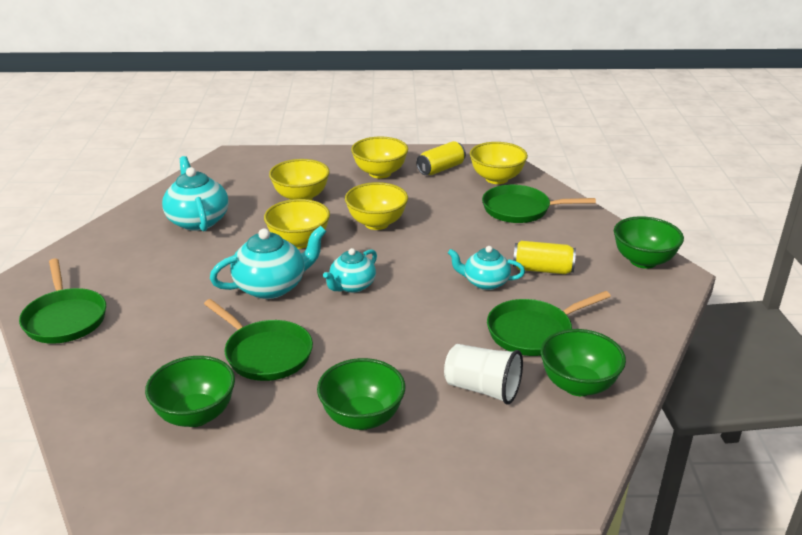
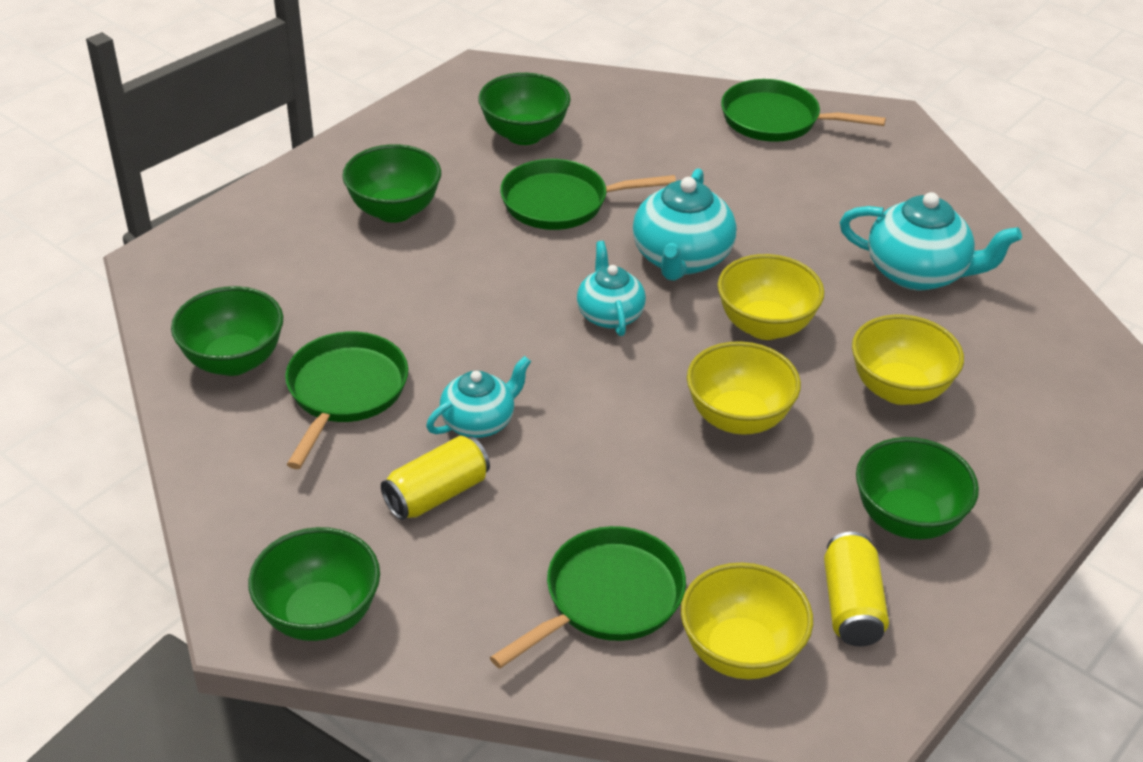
camera: 130 degrees right, 10 degrees up
(380, 173) = (907, 519): yellow bowl -> green bowl
(482, 389) = (323, 297): white cup -> none

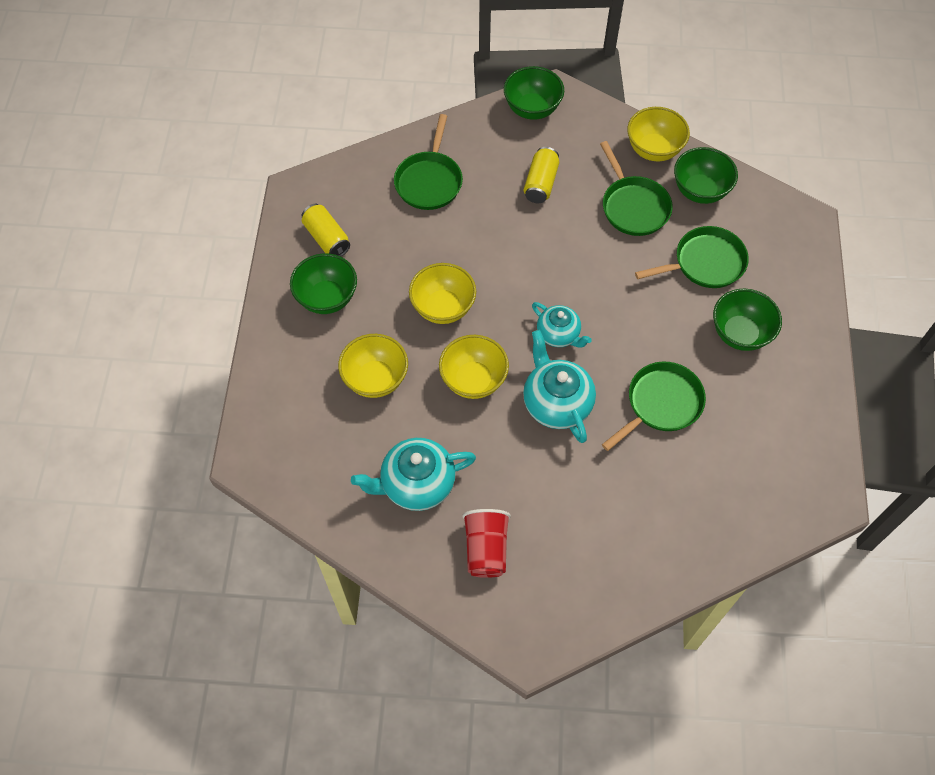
camera: 145 degrees right, 20 degrees up
(479, 421) = (559, 229): turquoise teapot -> none
(524, 134) = (740, 452): green bowl -> none
(740, 652) = (359, 190): yellow bowl -> yellow bowl (653, 150)
(776, 120) = (603, 588): green pan -> green pan (705, 263)
(877, 193) = (486, 549): none -> red cup

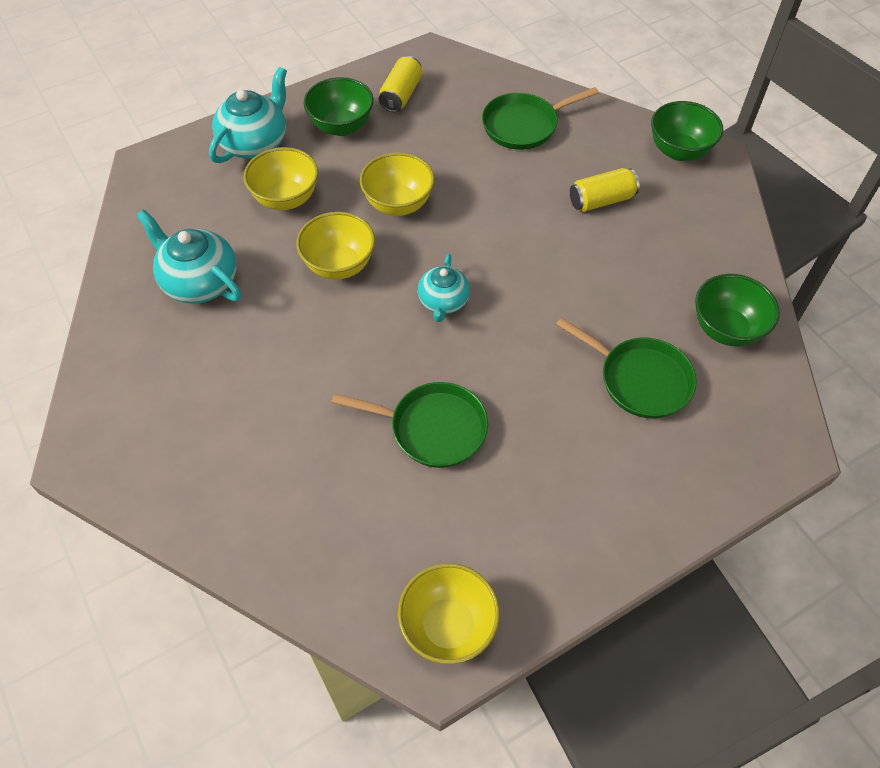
camera: 55 degrees right, 5 degrees down
(486, 549) = (165, 368): red cup -> none
(556, 402) = (364, 340): turquoise teapot -> turquoise teapot (255, 143)
(633, 206) = (648, 284): green pan -> none
(653, 150) = (734, 265): yellow bowl -> yellow bowl (448, 626)
(740, 333) = (581, 457): green bowl -> none

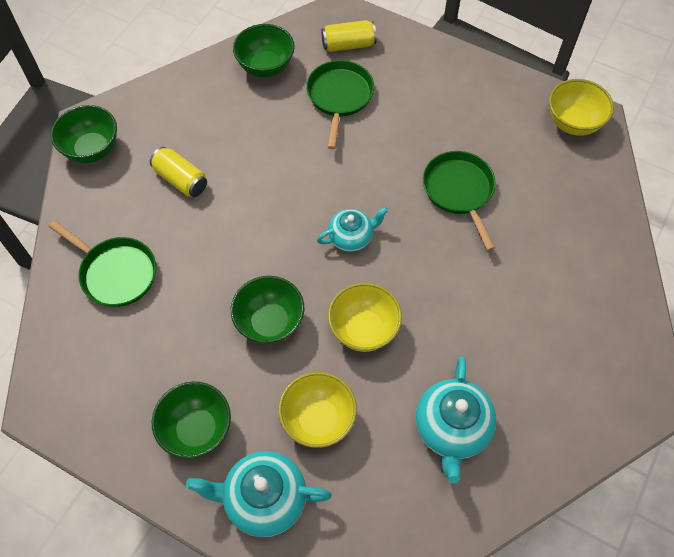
camera: 120 degrees left, 5 degrees up
(398, 204) = (270, 322): yellow bowl -> green bowl
(401, 95) = (122, 400): yellow can -> yellow can (348, 45)

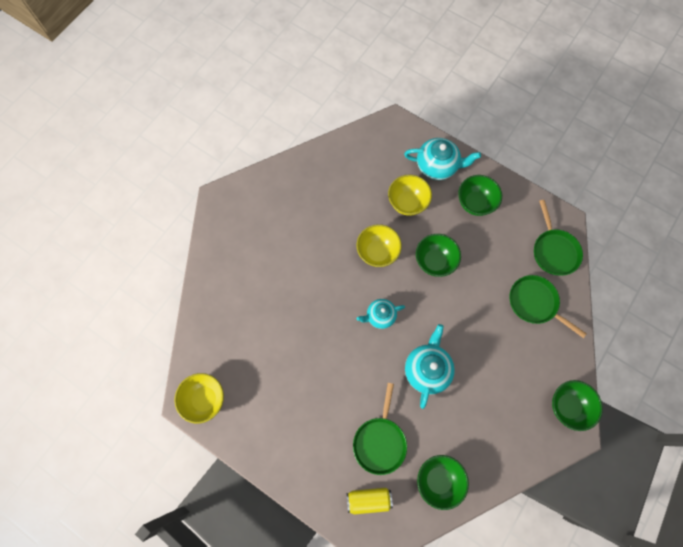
camera: 175 degrees left, 10 degrees up
(181, 180) = (499, 373): yellow can -> none
(452, 429) = (333, 192): turquoise teapot -> turquoise teapot (427, 369)
(459, 191) = (301, 346): green pan -> green pan (554, 251)

